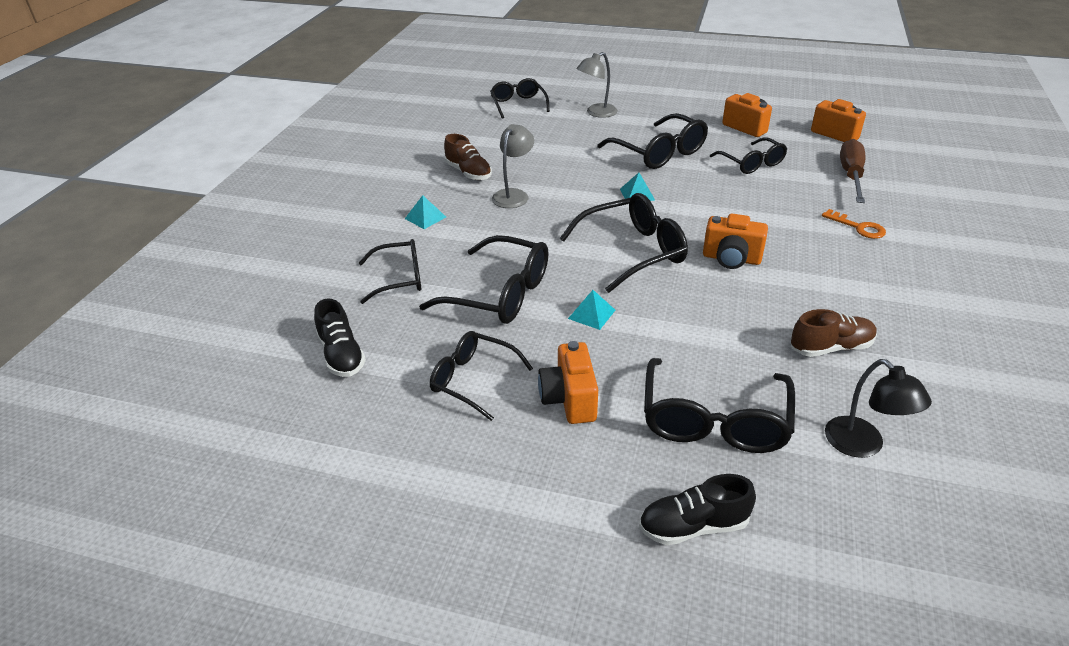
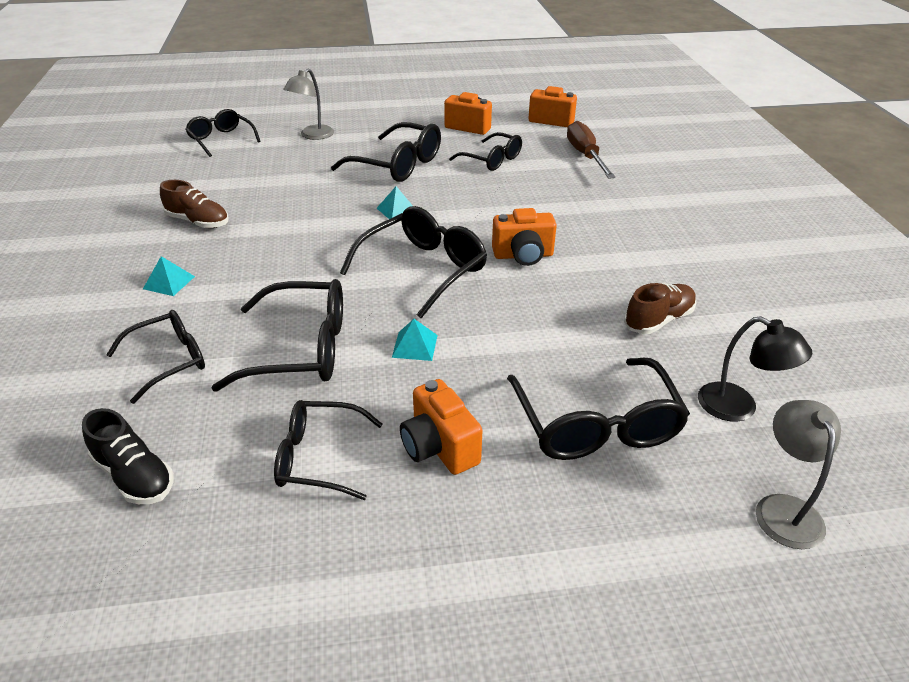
camera: 25 degrees left, 0 degrees up
(513, 195) = (263, 236): grey lamp -> grey lamp (784, 509)
(693, 526) = (638, 546): black shoe -> none
(858, 227) = (618, 201): orange key -> none

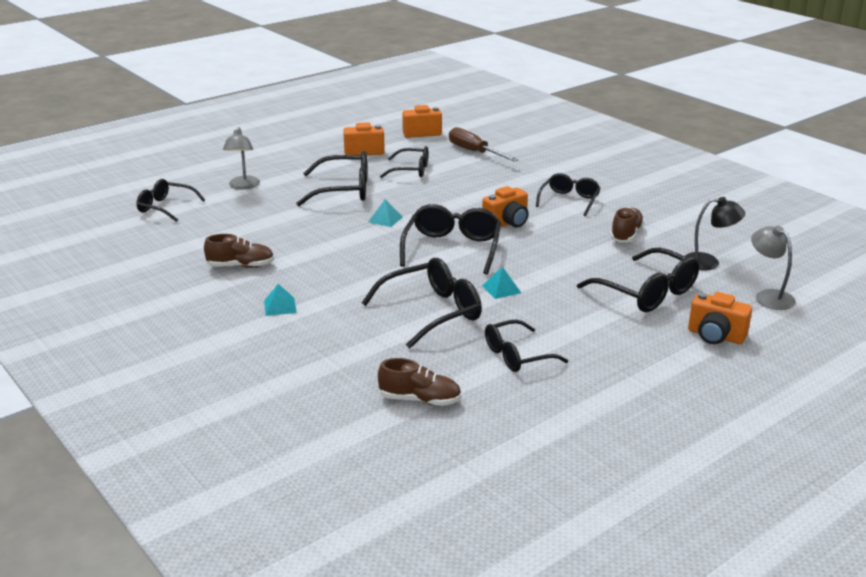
camera: 30 degrees left, 10 degrees down
(134, 476) = (420, 400): black shoe -> brown shoe
(169, 361) = (352, 345): black glasses -> black glasses (569, 201)
(439, 447) = (577, 329): orange camera -> orange camera (715, 336)

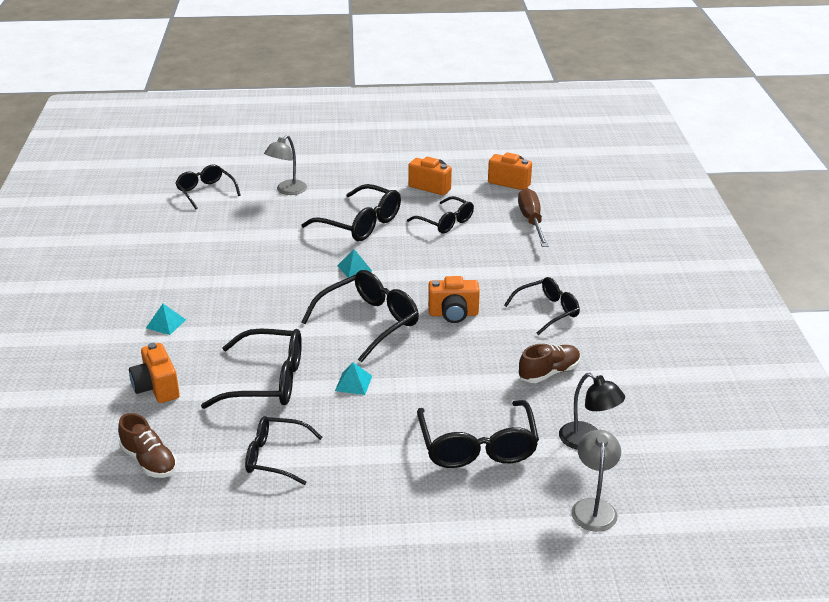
camera: 35 degrees right, 5 degrees up
(241, 266) = (187, 272): brown shoe -> none
(715, 336) = (474, 525): orange camera -> orange camera (157, 388)

